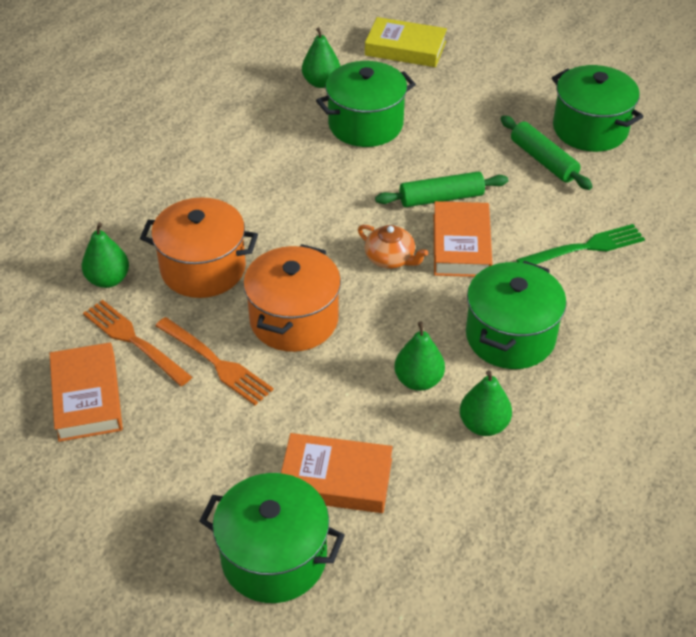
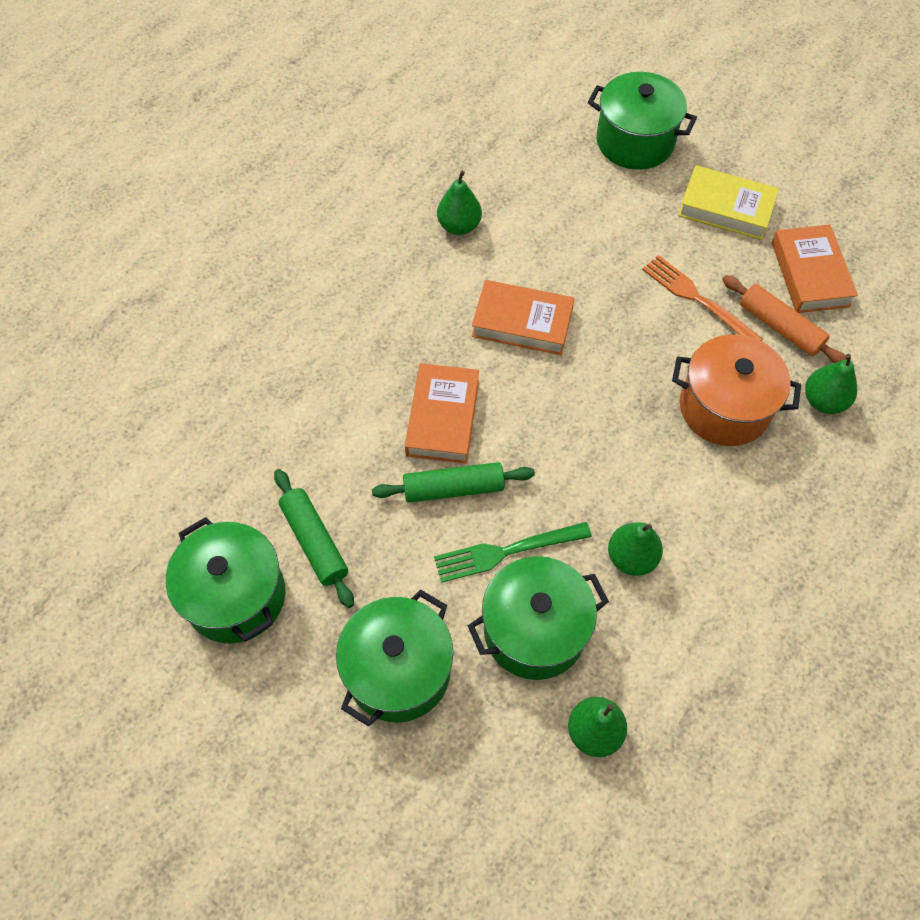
camera: 175 degrees left, 15 degrees up
(134, 341) = (780, 327): orange fork -> orange rolling pin
(294, 320) = (625, 339): orange pot -> none
(336, 479) = (587, 192): orange book -> orange book (522, 322)
(390, 258) = (522, 405): orange teapot -> none
(405, 48) = (459, 811): yellow book -> yellow book (726, 208)
(418, 380) = (510, 269): green pear -> green pear (631, 558)
(510, 336) = (416, 306): green pot -> green pot (398, 671)
(585, 247) = (309, 404): green fork -> green fork (506, 551)

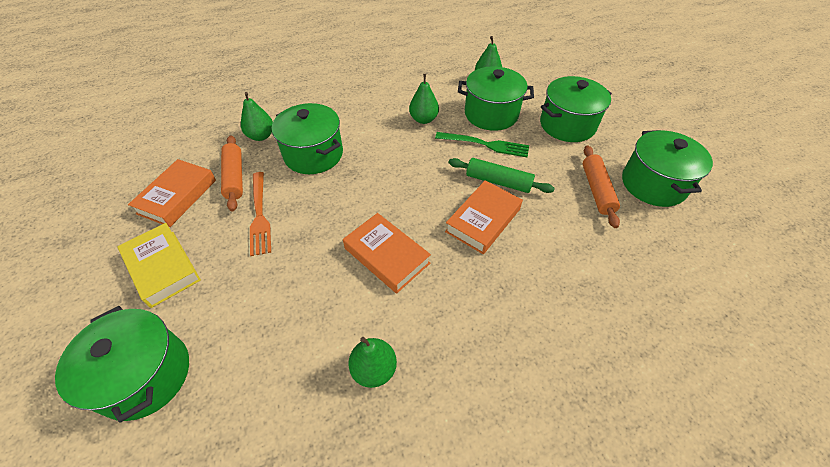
camera: 150 degrees left, 10 degrees down
(314, 541) = (596, 190): green rolling pin -> orange rolling pin
(724, 407) = (313, 154): orange pot -> green pot

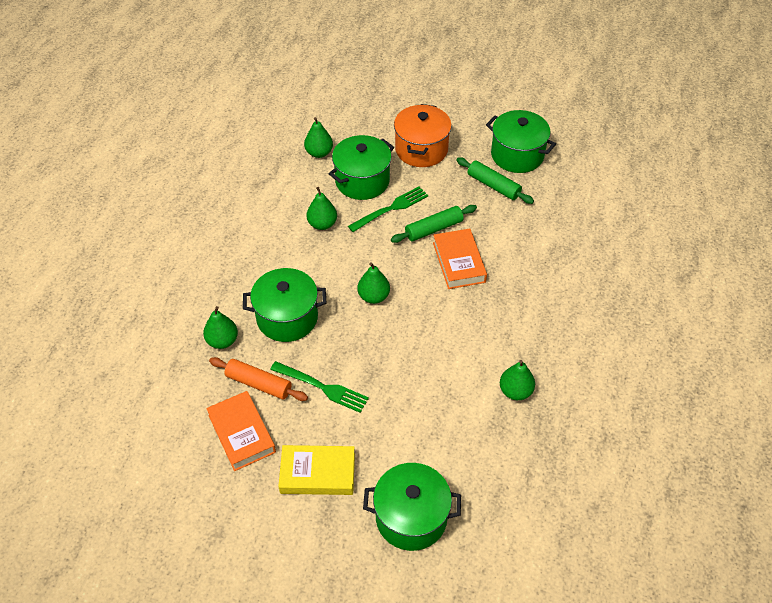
camera: 50 degrees left, 0 degrees up
(260, 215) = (322, 387): orange fork -> green fork
(384, 189) = (373, 296): none -> green pear
(386, 256) = (437, 333): orange book -> none
(567, 125) = (421, 149): green pot -> orange pot
(596, 190) = (493, 186): orange rolling pin -> green rolling pin

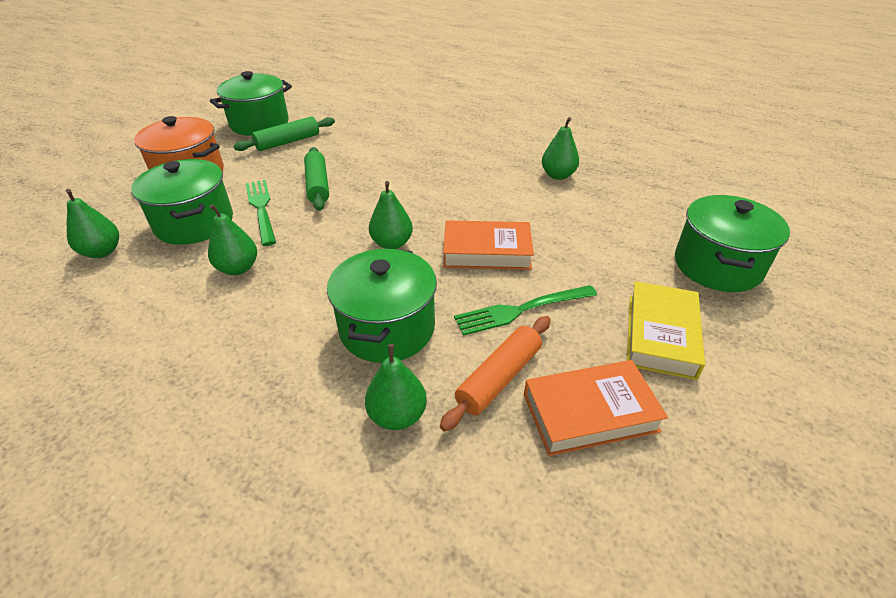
camera: 75 degrees left, 10 degrees down
(322, 387) = (521, 310): green fork -> green fork turned 150 degrees counterclockwise
(459, 262) = (377, 178): orange book -> orange book (487, 251)

